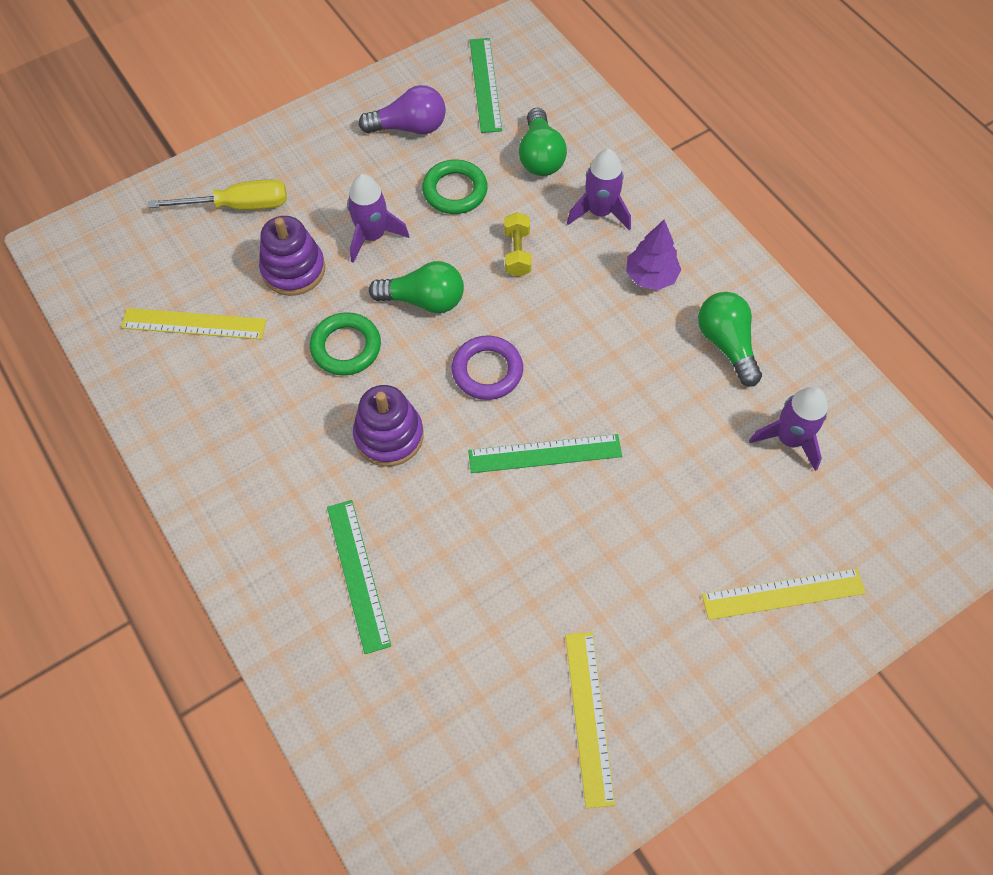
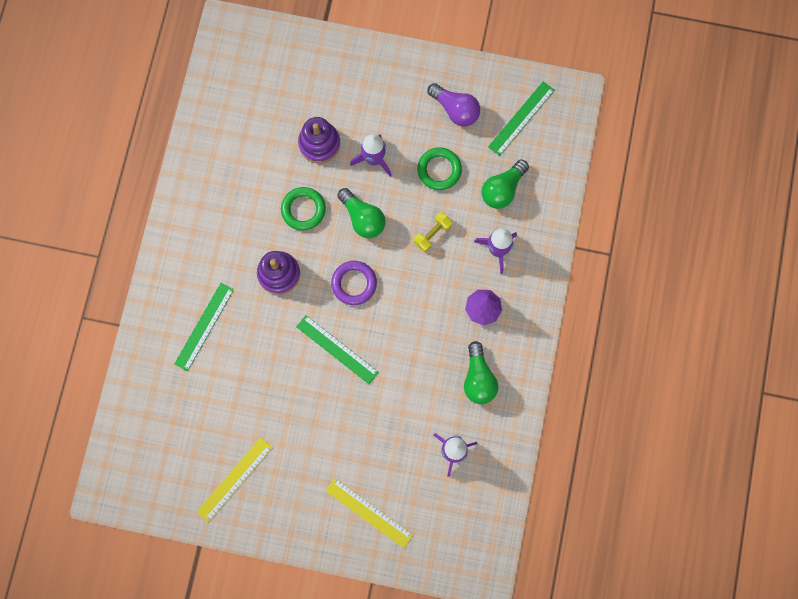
camera: 45 degrees right, 15 degrees up
(194, 324) = (248, 132): yellow ruler -> none
(238, 206) = (327, 81): yellow screwdriver -> none
(726, 344) = (478, 378): green light bulb -> green light bulb turned 150 degrees clockwise

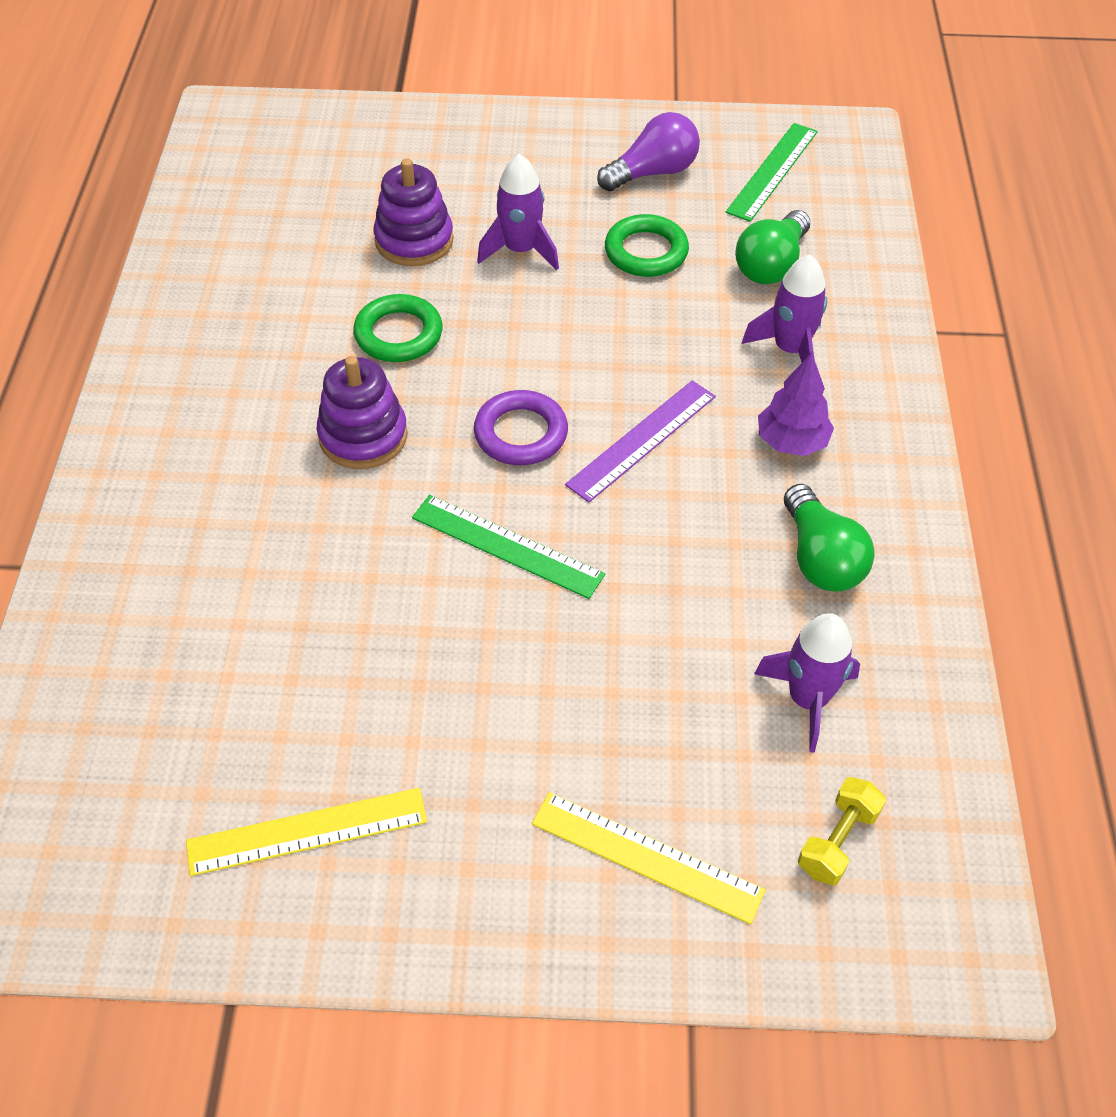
camera: 10 degrees left, 25 degrees down
(204, 326) = (212, 543): green ruler -> none
(234, 479) = (307, 831): yellow ruler -> yellow ruler turned 45 degrees clockwise
(362, 218) = (517, 333): green light bulb -> none
(411, 296) = (642, 440): none -> purple ruler
(432, 234) = (659, 341): yellow dumbbell -> yellow dumbbell (837, 841)
(455, 110) = (652, 172): purple light bulb -> purple light bulb turned 60 degrees counterclockwise

